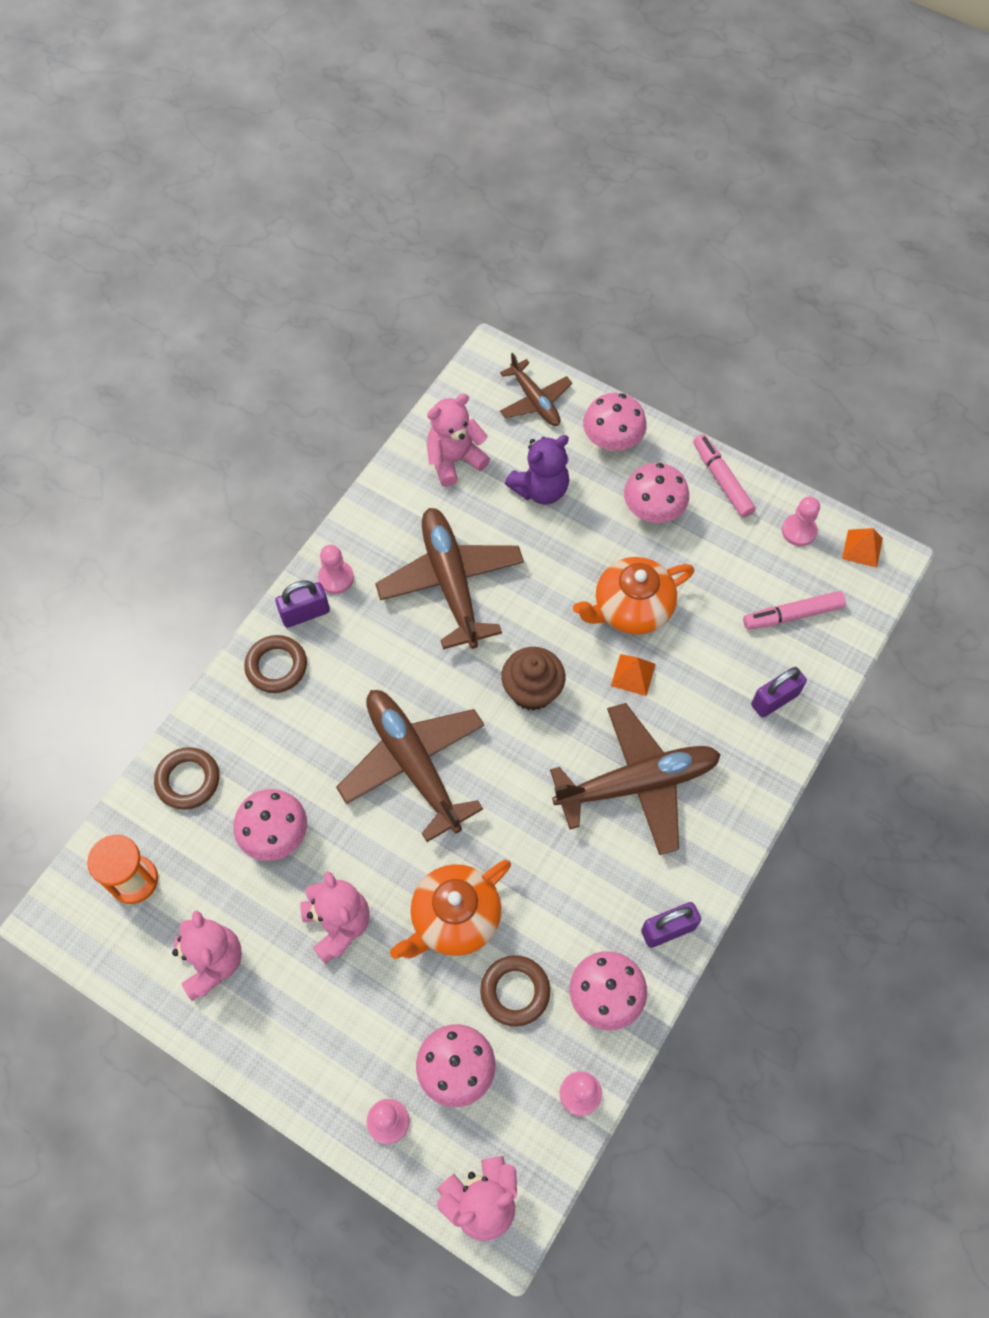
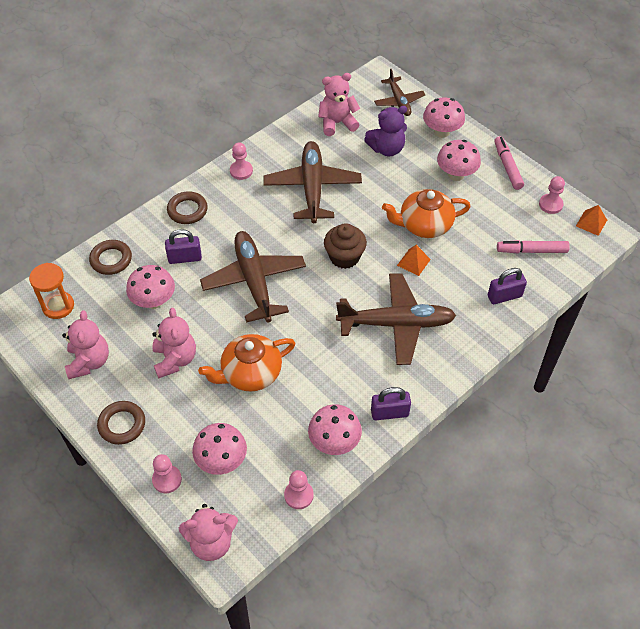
camera: 15 degrees right, 10 degrees down
(305, 613) = (215, 186): purple padlock -> purple padlock (185, 258)
(515, 991) = (275, 425): brown ring -> brown ring (122, 424)

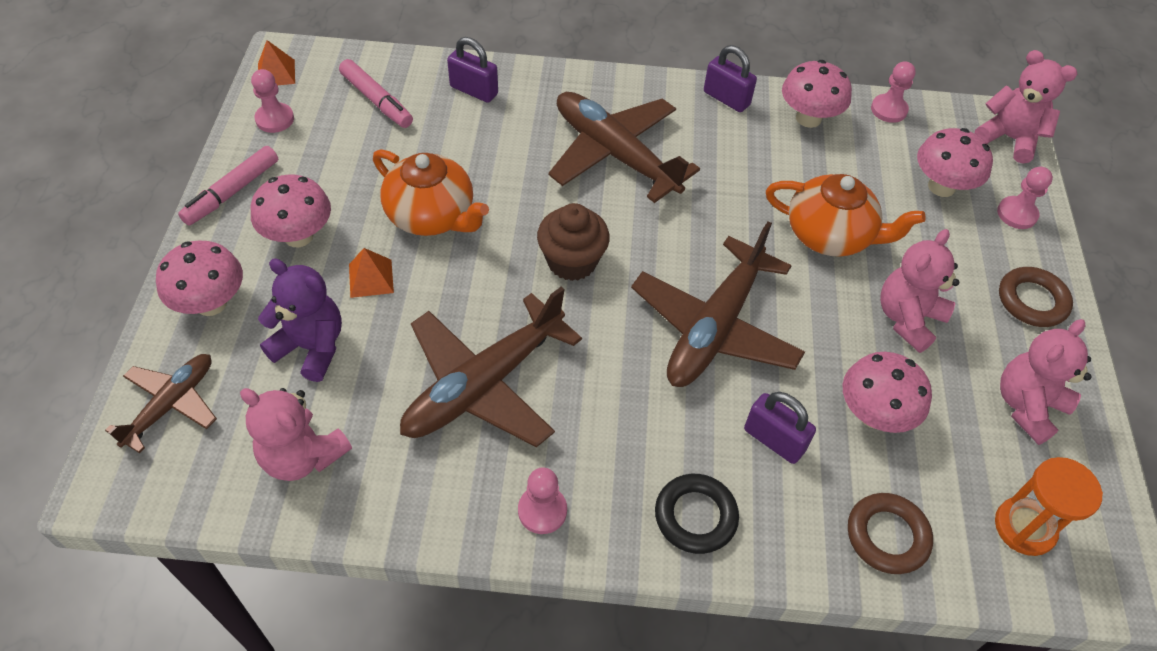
camera: 135 degrees left, 0 degrees up
(187, 210) = (695, 516): brown ring -> black ring
(413, 262) = (506, 191): orange pyramid -> orange pyramid (371, 278)

